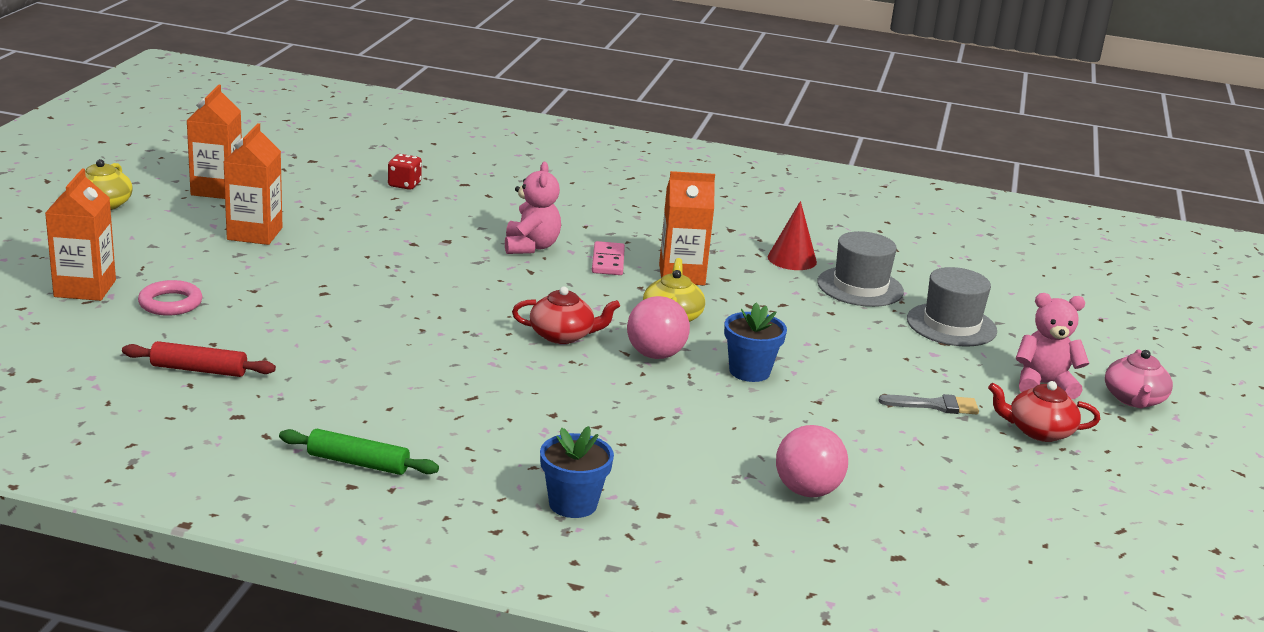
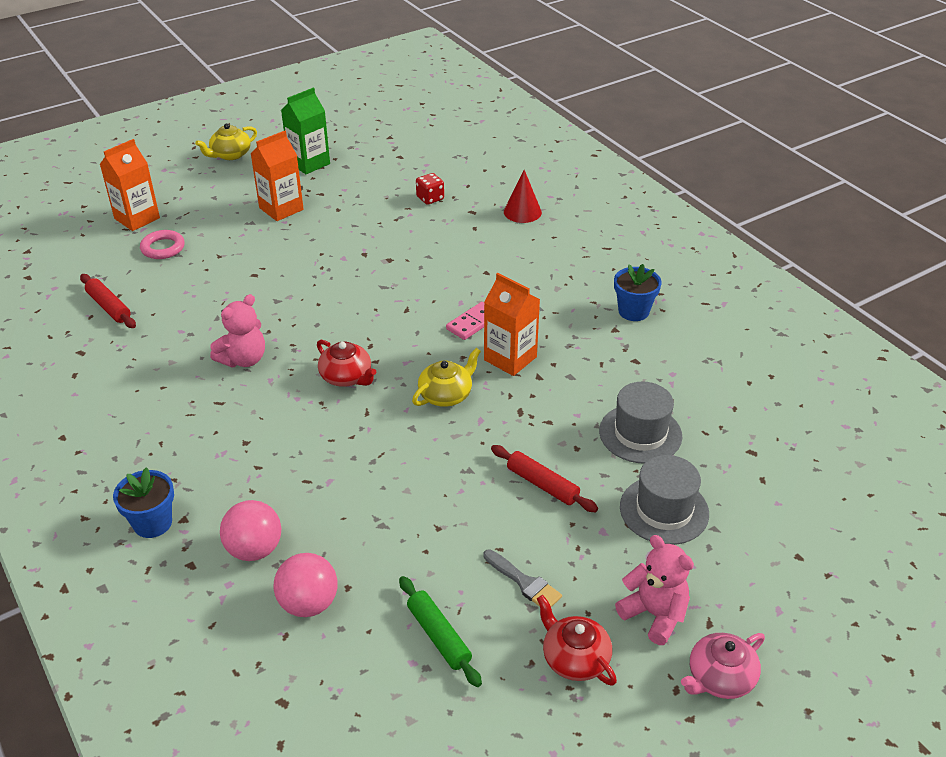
camera: 45 degrees right, 15 degrees up
(217, 190) = (309, 163): orange carton -> green carton
(358, 463) = (89, 421): green rolling pin -> green rolling pin (439, 636)
(531, 247) = (437, 287): pink teddy bear -> pink teddy bear (243, 359)
(655, 355) = (383, 424): pink ball -> pink ball (254, 549)
(749, 371) = (428, 473): blue flower pot -> blue flower pot (633, 311)
(792, 259) = (622, 380): red cone -> red cone (522, 212)
(846, 344) = (542, 484): none -> red rolling pin

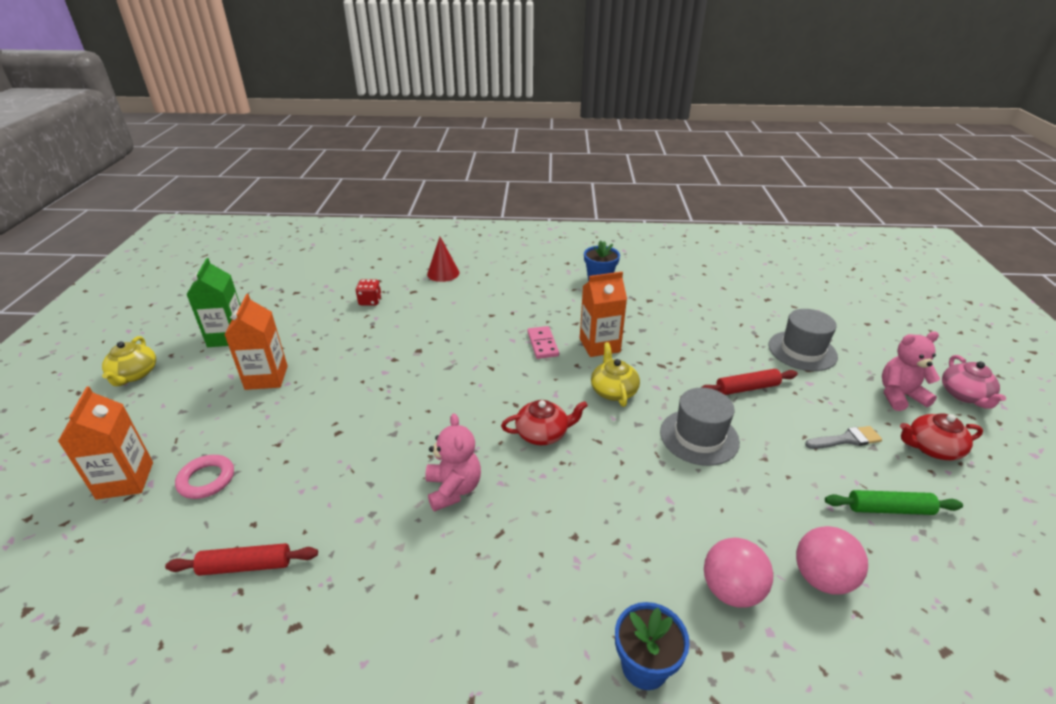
camera: 55 degrees left, 5 degrees down
(640, 433) = (722, 328): grey hat -> grey hat (699, 437)

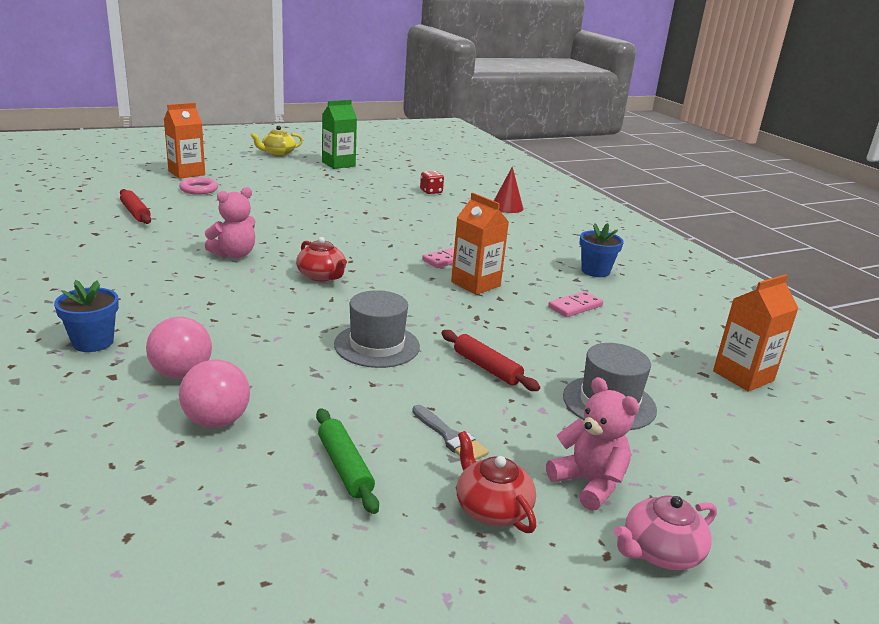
camera: 60 degrees right, 10 degrees down
(266, 377) = (306, 182): orange carton -> orange carton (743, 376)
(613, 390) = (409, 298): yellow teapot -> none
(658, 312) = (575, 306): none -> pink domino

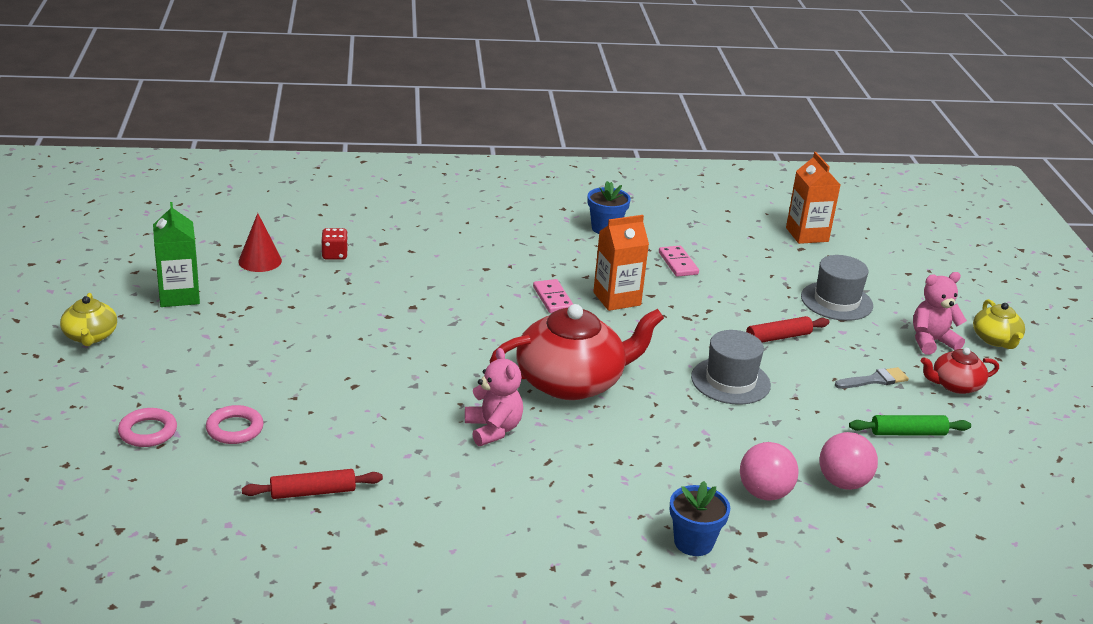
camera: 70 degrees left, 5 degrees up
(186, 173) = (148, 432): orange carton -> pink ring
(322, 276) = (572, 382): red teapot -> red teapot, size x1.98
(507, 207) = (413, 222): red cone -> red cone (260, 261)
(660, 552) = (996, 340): pink teapot -> yellow teapot

